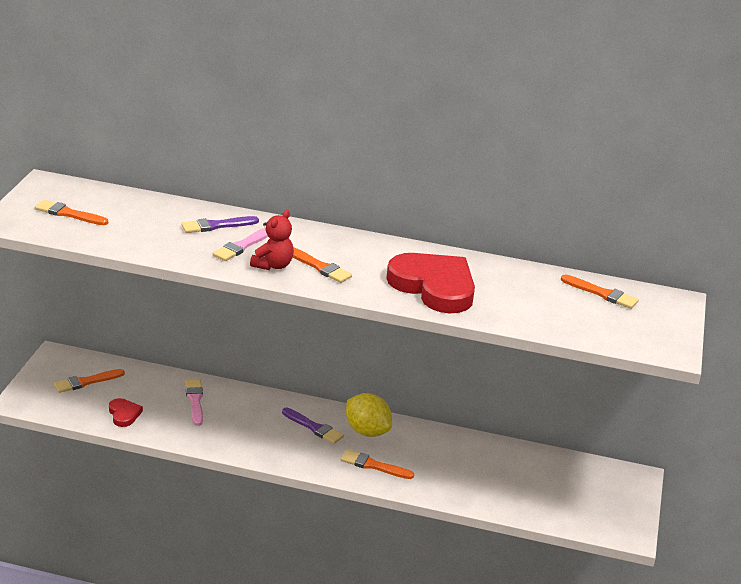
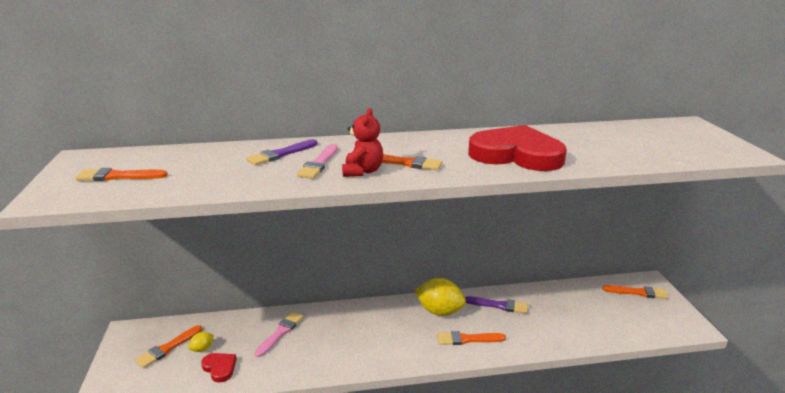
camera: 20 degrees left, 5 degrees down
(116, 392) = (202, 349): none -> yellow lemon
(195, 401) = (280, 333): pink brush -> pink brush turned 60 degrees clockwise
(313, 427) = (396, 322): purple brush -> purple brush (498, 305)
(601, 293) = (638, 130): orange brush -> orange brush (638, 292)

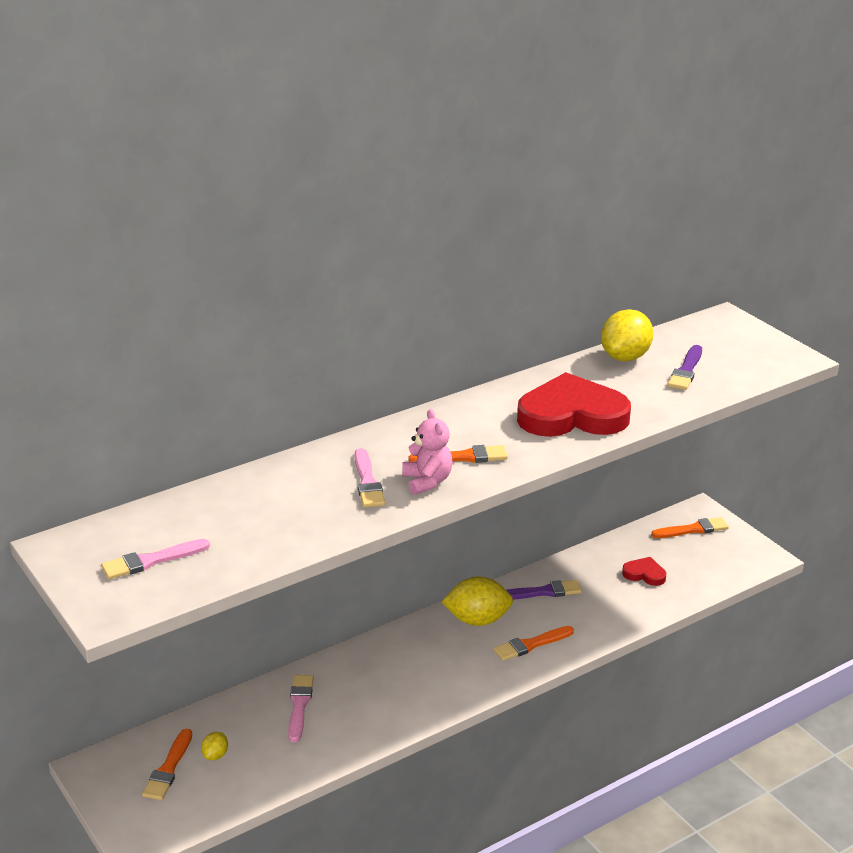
camera: 25 degrees left, 5 degrees up
(118, 176) = (151, 561): orange brush -> pink brush
(220, 368) = (260, 769): red heart -> red heart (644, 574)
(281, 154) = (307, 479): purple brush -> purple brush (686, 371)
(362, 171) = (427, 481): red teddy bear -> pink teddy bear
(588, 131) = (625, 357): none -> yellow lemon

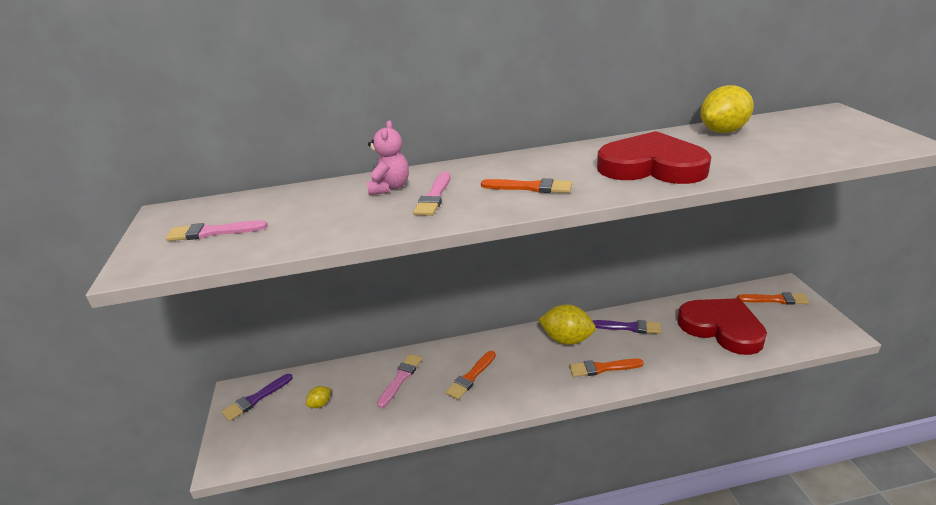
camera: 25 degrees right, 0 degrees up
(168, 768) = (283, 406): orange brush -> orange brush (471, 377)
(427, 481) = (485, 202): pink teddy bear -> pink teddy bear (389, 187)
(644, 574) = (722, 328): red heart -> red heart, size x2.24
(686, 371) = (781, 144): purple brush -> purple brush (256, 399)

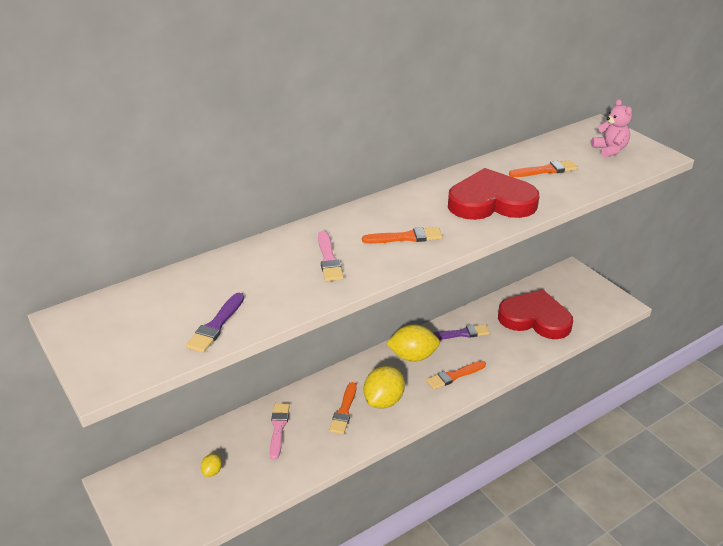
camera: 25 degrees left, 5 degrees up
(213, 232) = (145, 331): pink brush -> none
(256, 399) = (140, 484): purple brush -> purple brush (216, 325)
(389, 187) = (279, 255): pink teddy bear -> pink teddy bear (610, 150)
(723, 131) = (527, 156): yellow lemon -> yellow lemon (384, 400)
(775, 299) = (567, 284): orange brush -> orange brush (545, 170)

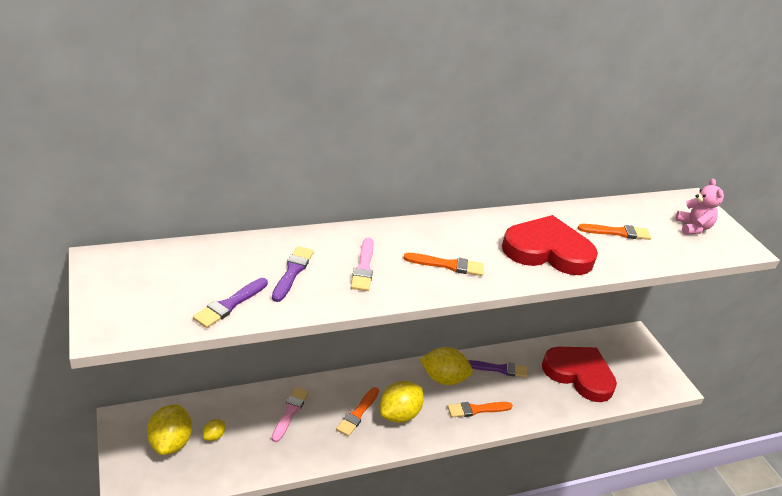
camera: 10 degrees right, 0 degrees up
(171, 489) = (171, 442): none -> yellow lemon
(263, 280) = (292, 272): none -> purple brush

